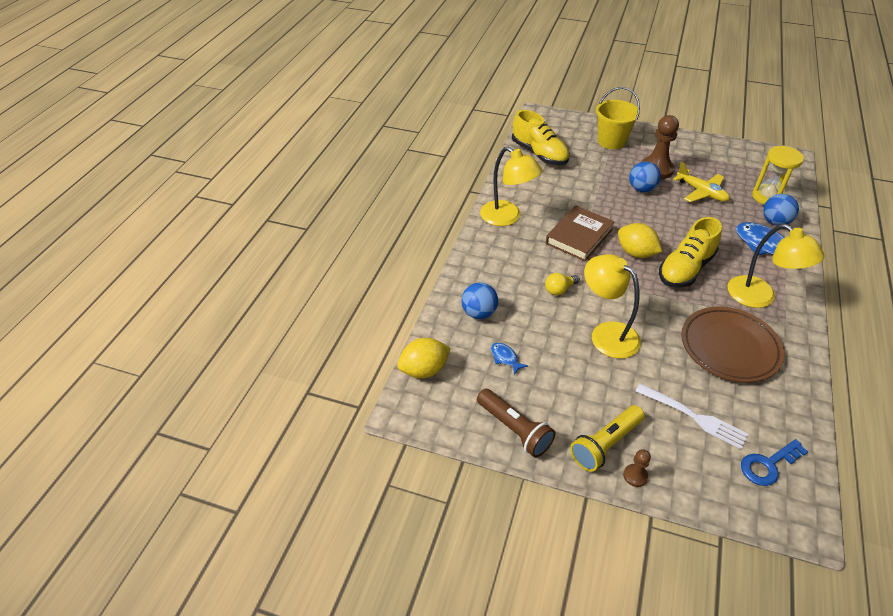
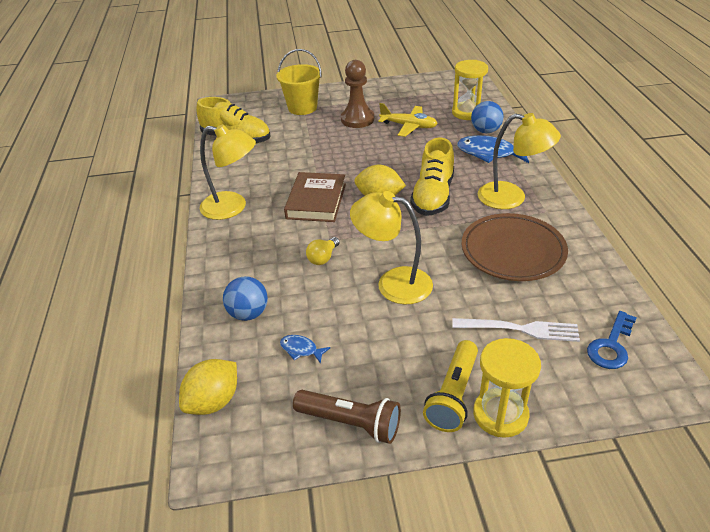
camera: 25 degrees left, 5 degrees down
(635, 476) = (500, 414): brown pawn -> yellow hourglass
(641, 189) = (353, 140): blue ball -> none

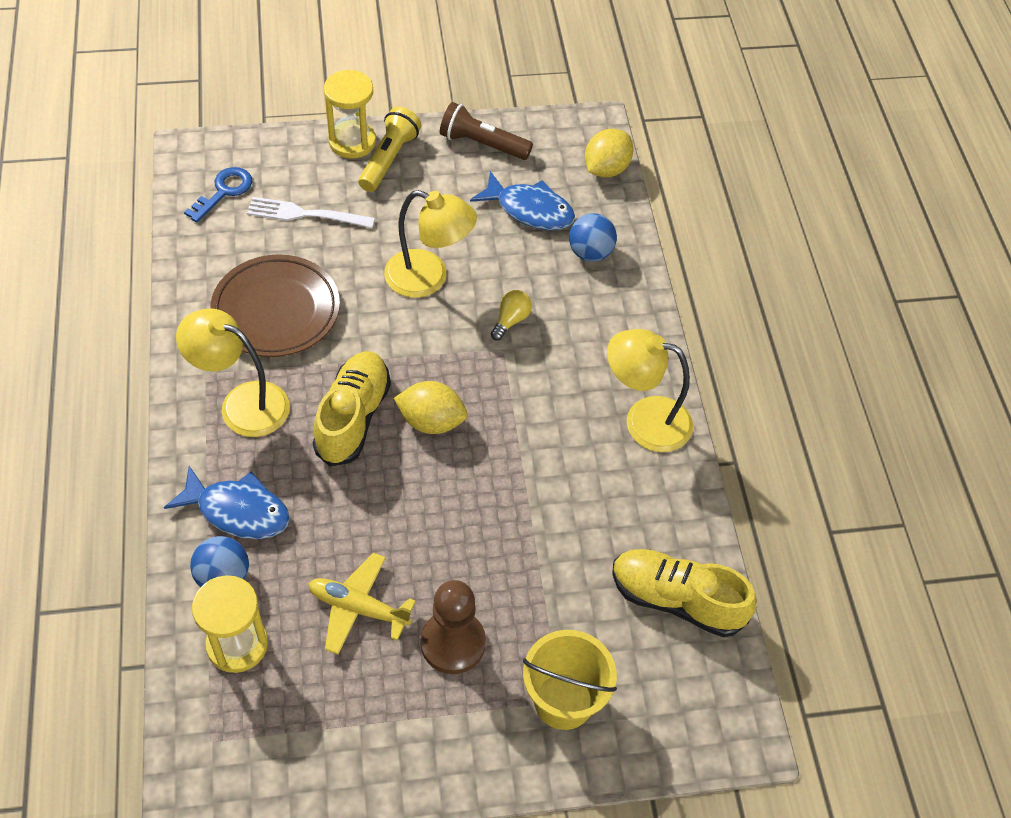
camera: 175 degrees right, 15 degrees up
(301, 349) = (529, 210): blue fish -> blue fish, size x2.04
(316, 201) = (523, 422): brown book -> none

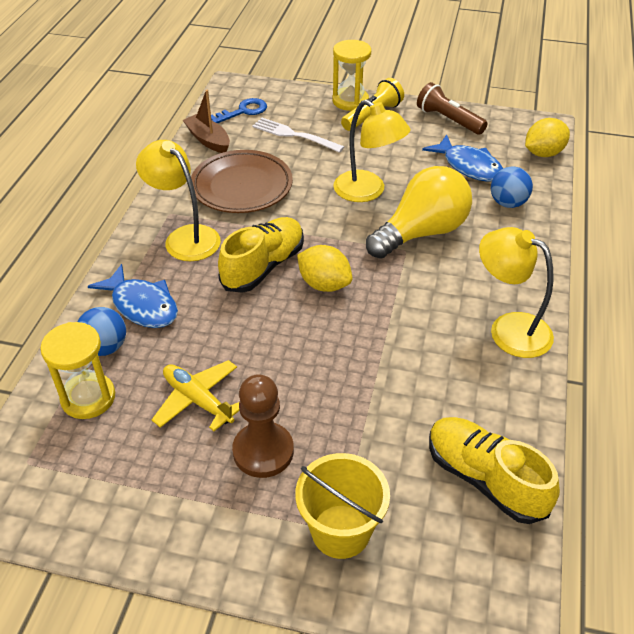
camera: 25 degrees right, 10 degrees down
(200, 250) = (208, 140): none -> brown boat
(511, 320) = (421, 232): yellow light bulb -> yellow light bulb, size x2.48

